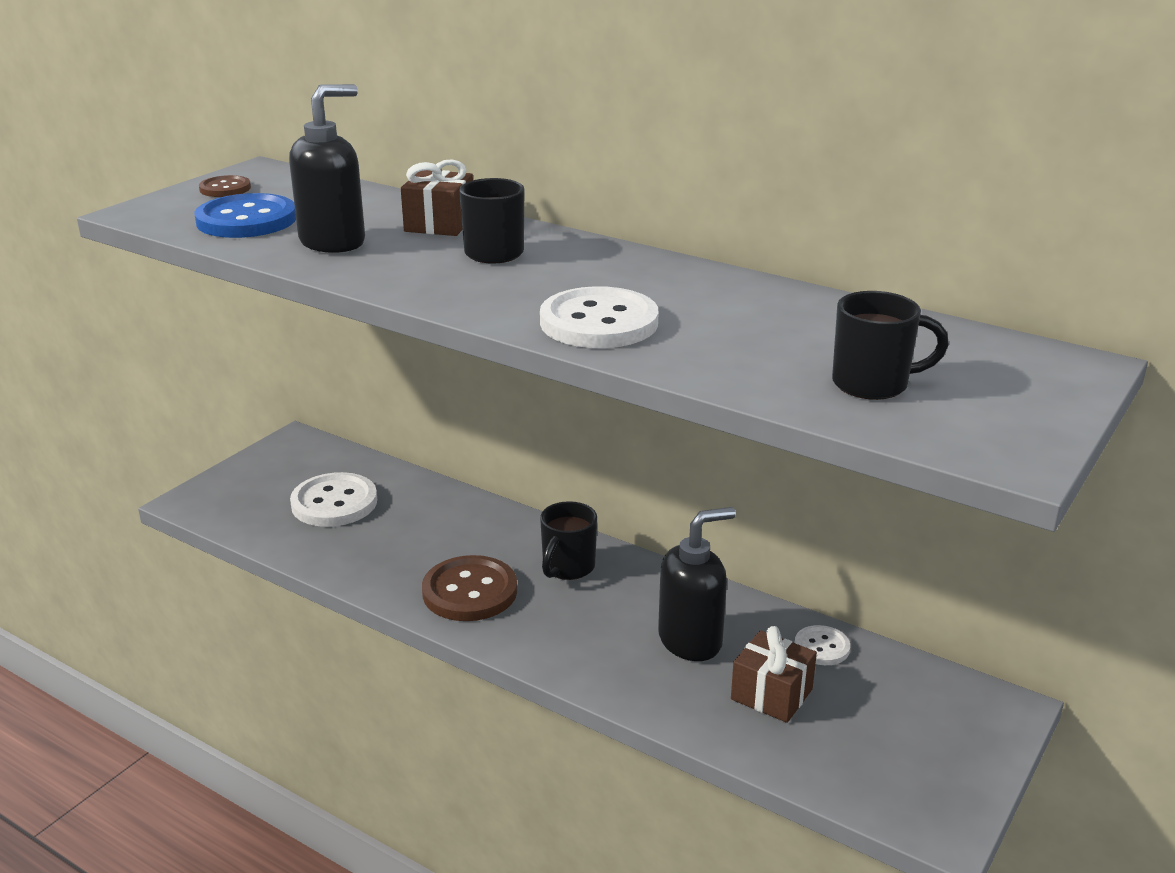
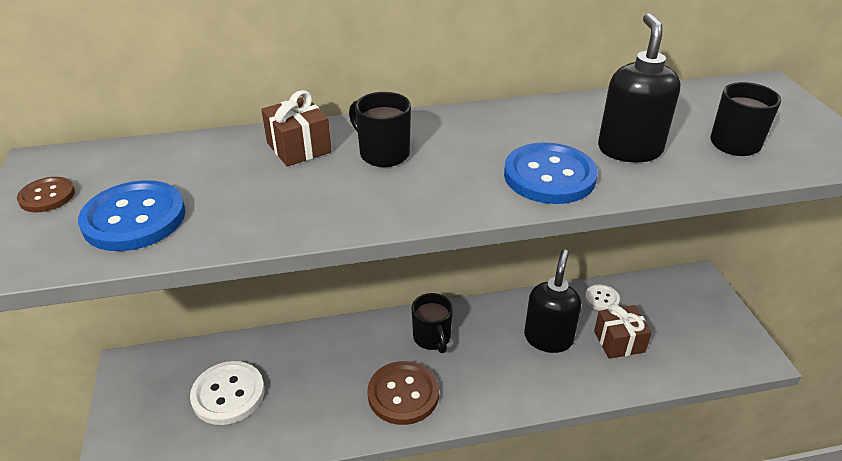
camera: 45 degrees left, 10 degrees up
(333, 242) = (252, 203): black soap dispenser -> black soap dispenser (629, 149)
(599, 322) = (549, 176): white button -> blue button

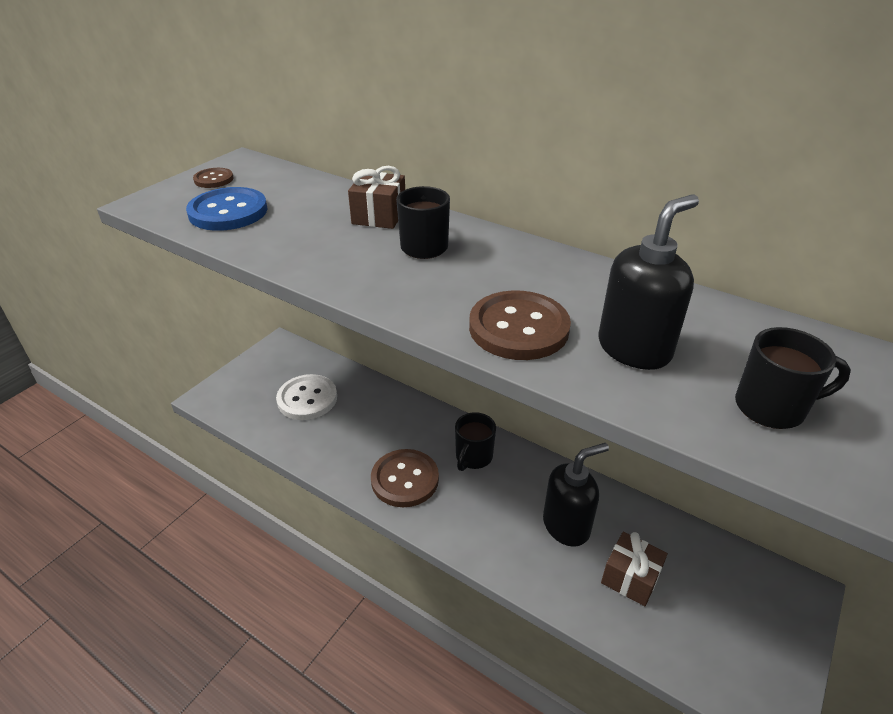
camera: 45 degrees right, 0 degrees up
(549, 176) = (518, 328): blue button -> brown button
(601, 299) = (662, 532): white button -> none

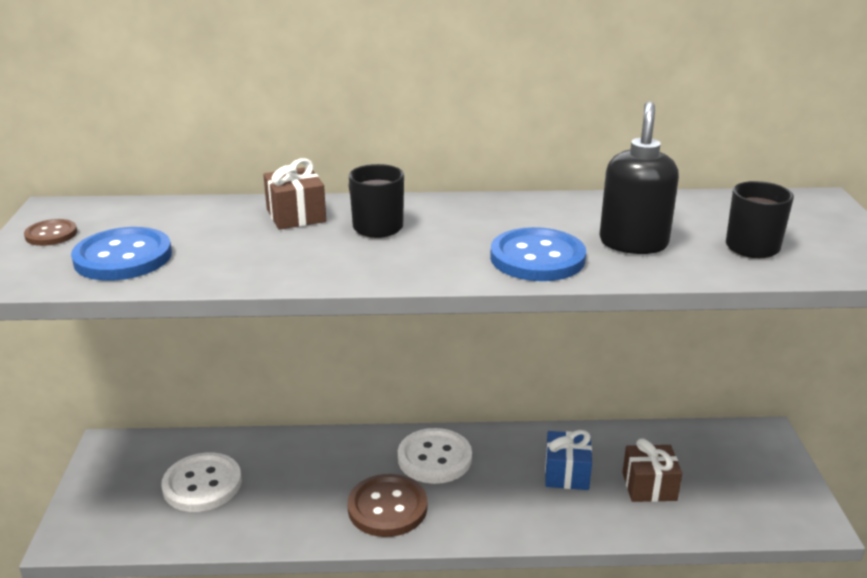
camera: 35 degrees left, 10 degrees down
(473, 457) = (434, 458): black mug -> white button
(518, 328) = (537, 258): brown button -> blue button
(566, 526) = (566, 473): black soap dispenser -> blue gift

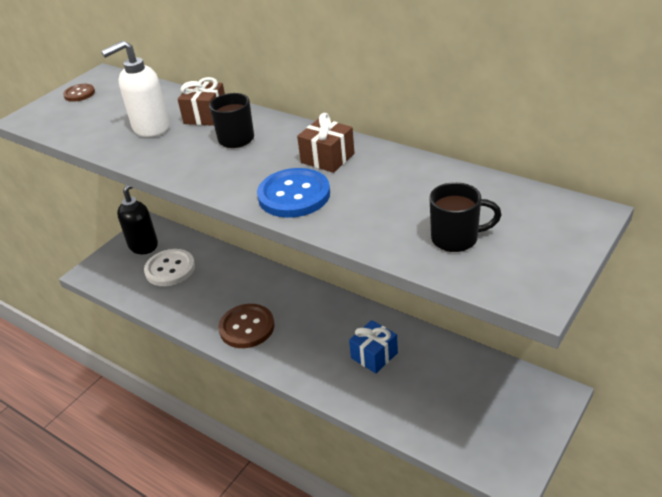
camera: 40 degrees right, 10 degrees up
(123, 257) = (90, 120): blue button -> none
(237, 244) = (150, 128): none -> white soap dispenser
(434, 458) = (304, 307): white button -> none
(633, 243) = (373, 205): black soap dispenser -> black soap dispenser (144, 245)
(649, 486) = (419, 390): brown gift -> brown gift (327, 158)

